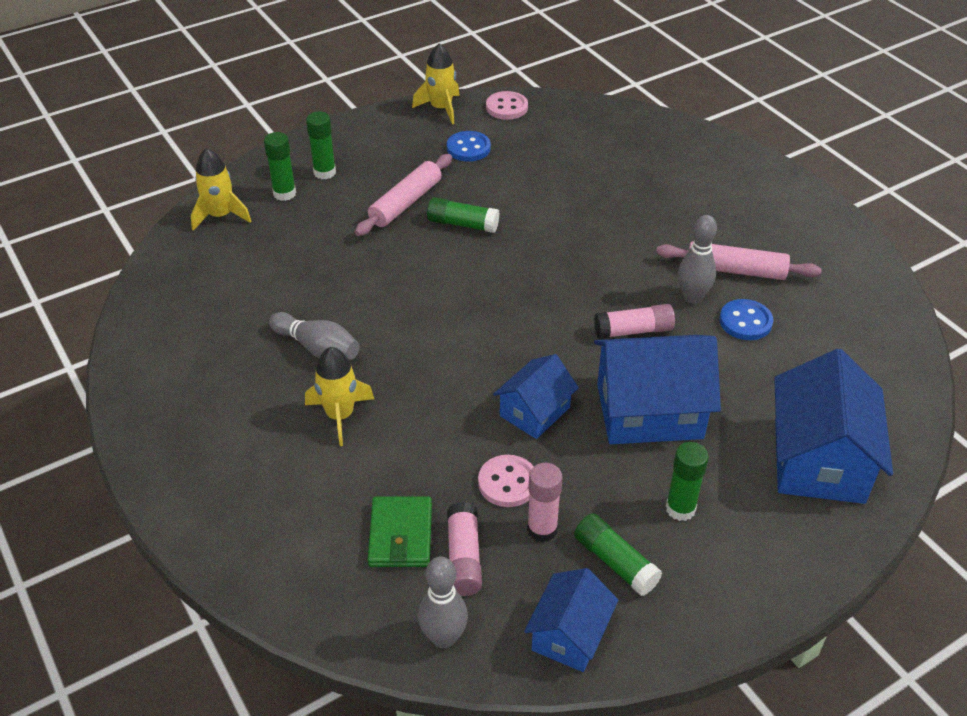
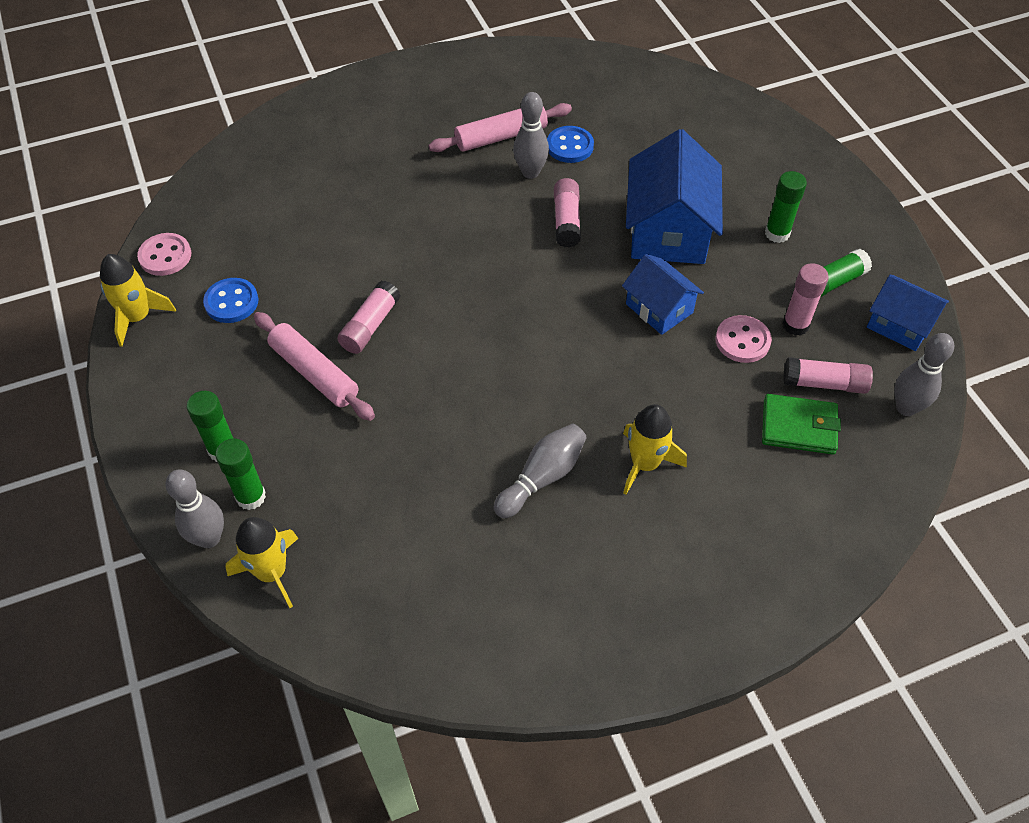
camera: 80 degrees left, 10 degrees up
(248, 182) = (209, 538): none -> grey bowling pin
(462, 224) = (370, 325): green glue stick -> pink glue stick
(735, 270) = (501, 136): pink rolling pin -> pink rolling pin turned 45 degrees clockwise
(818, 460) = (732, 143): blue house -> none

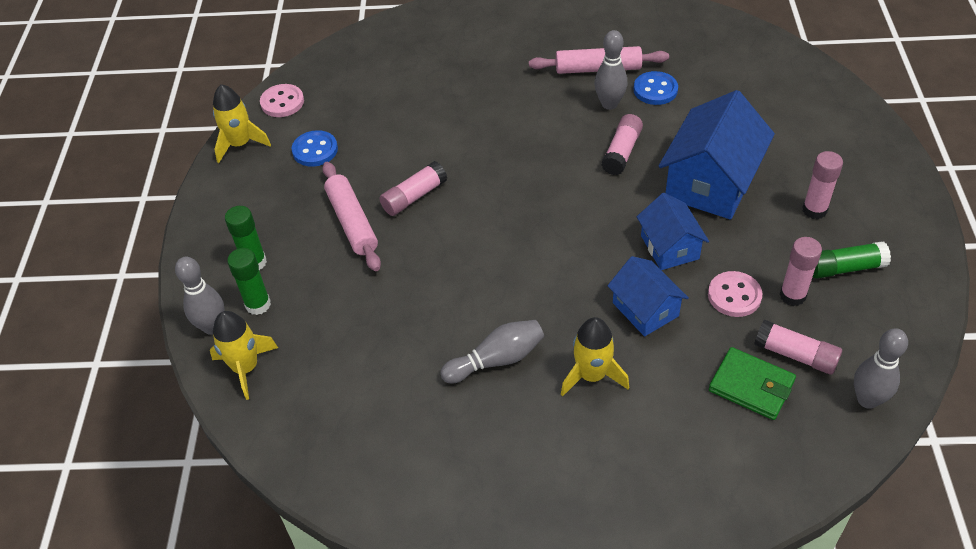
camera: 25 degrees right, 5 degrees down
(777, 233) = (814, 210): green glue stick -> pink glue stick
(899, 325) = (898, 323): blue house -> blue house (645, 309)

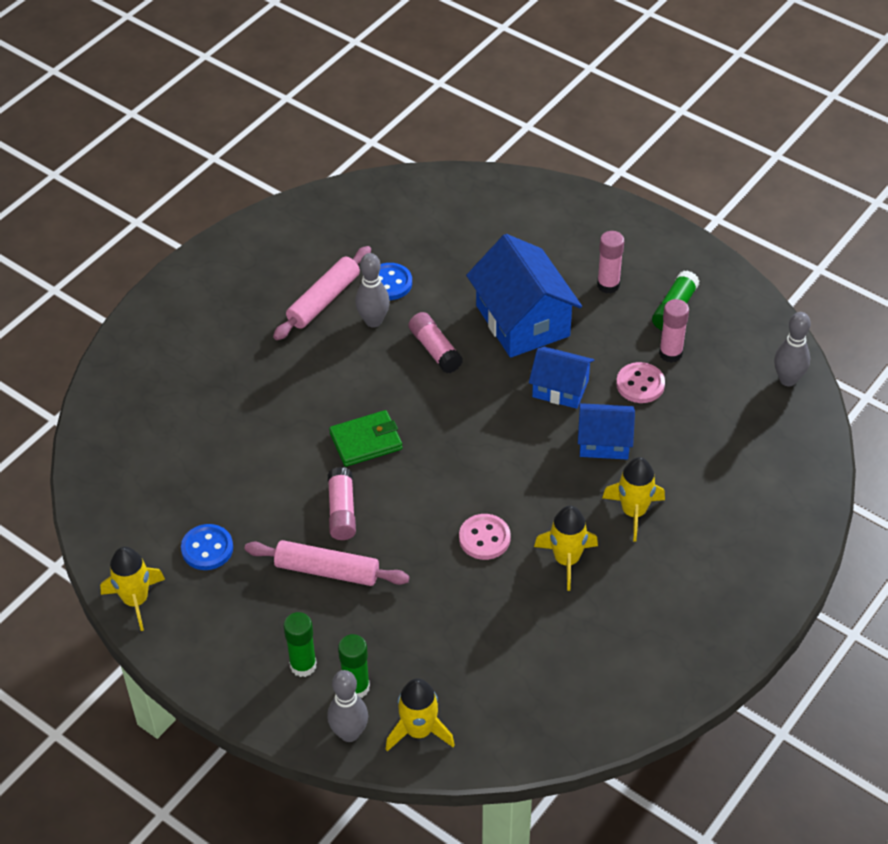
camera: 55 degrees left, 0 degrees up
(282, 102) = (113, 539): pink button -> pink button (484, 538)
(496, 360) = (567, 560): grey bowling pin -> yellow rocket
(751, 386) = (723, 431): green wallet -> green wallet (366, 441)
(795, 355) = (720, 389): pink glue stick -> none

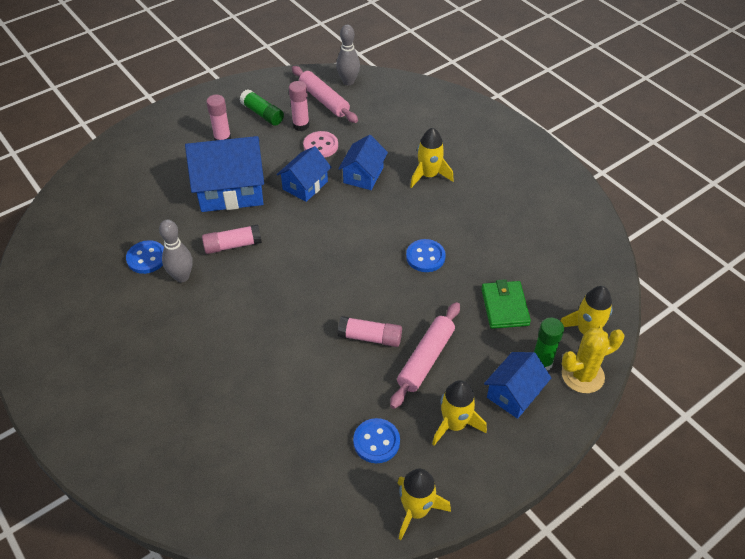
camera: 75 degrees left, 0 degrees up
(303, 665) = (514, 393): green glue stick -> blue house
(323, 300) = (139, 305): pink rolling pin -> pink rolling pin (324, 100)
(349, 733) = (582, 375): grey bowling pin -> yellow cactus
(366, 441) = (305, 307): green wallet -> green wallet (505, 307)
(484, 538) = (425, 257): pink button -> blue button
(567, 560) = (458, 218): yellow rocket -> yellow rocket (454, 424)

